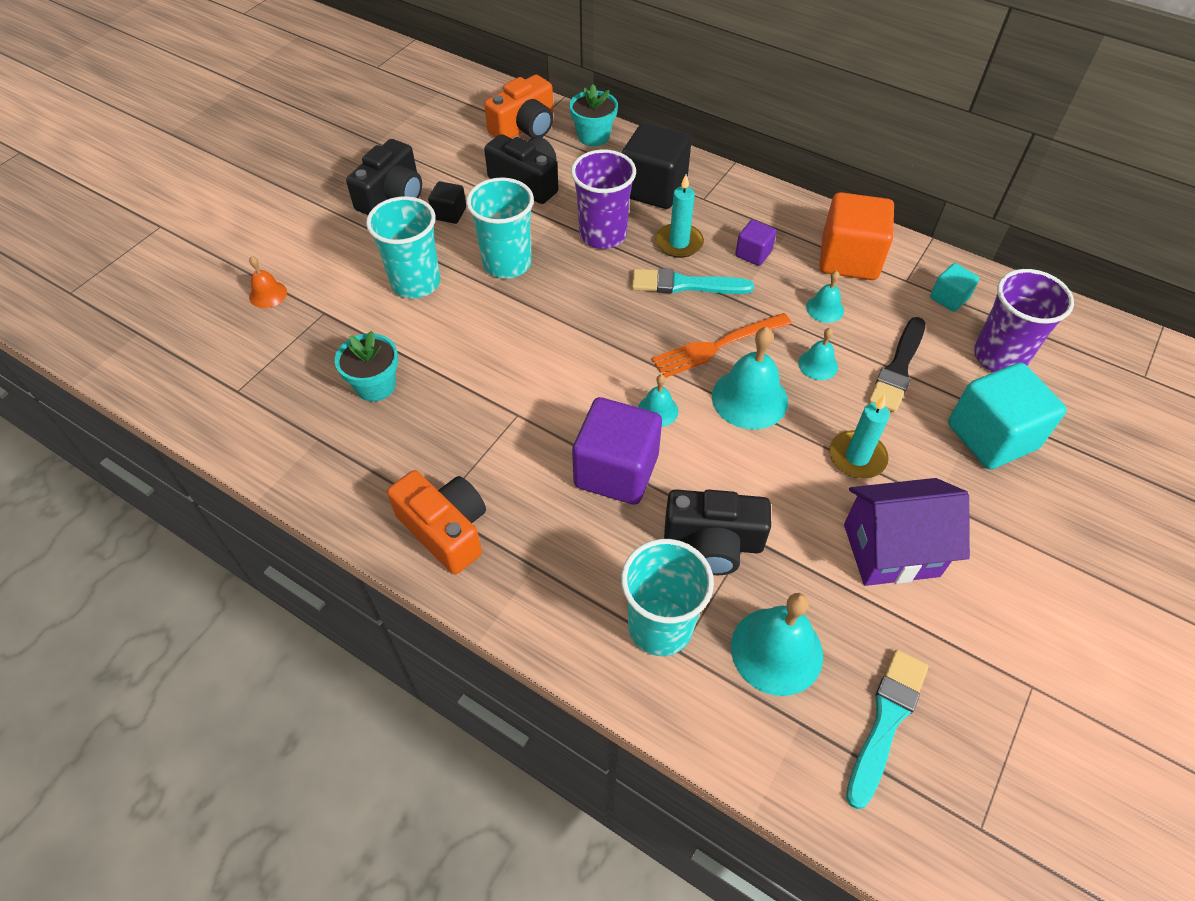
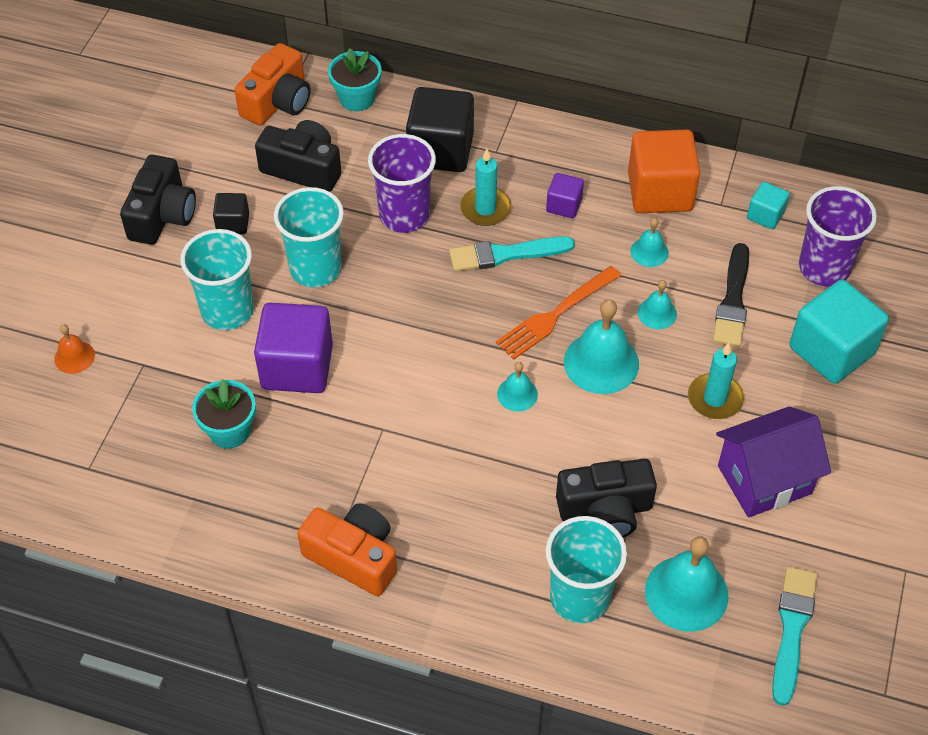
camera: 15 degrees left, 0 degrees up
(616, 471) = (496, 463): purple cube -> purple cube (297, 367)

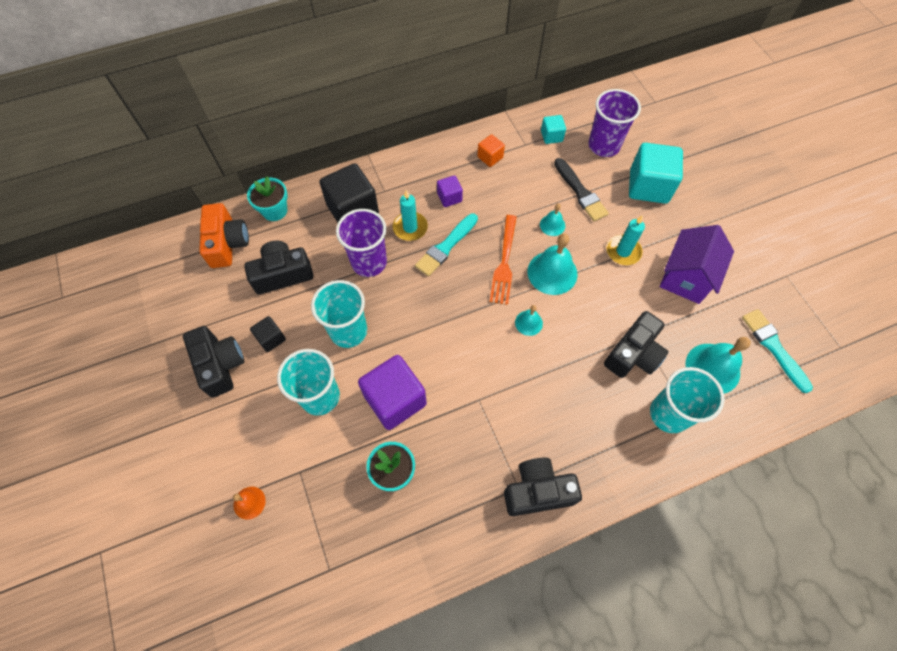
camera: 40 degrees left, 10 degrees up
(354, 557) = (537, 491): orange camera -> black camera
(649, 252) = (516, 194): turquoise bell -> none
(660, 192) = (490, 157): orange cube -> orange cube, size x0.50

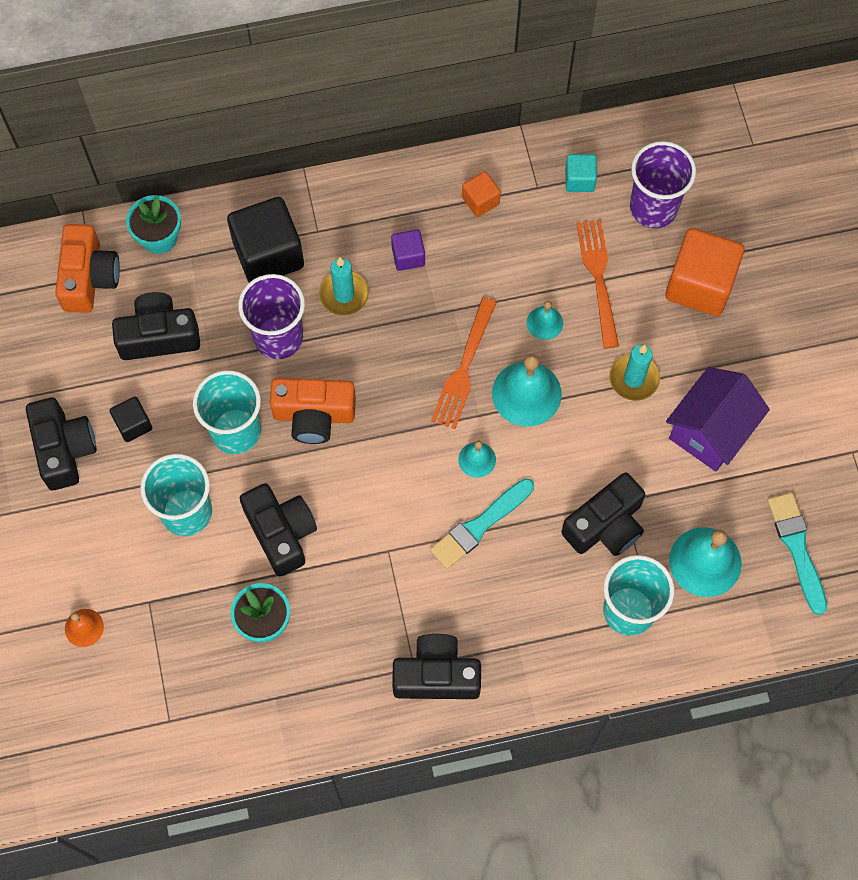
camera: 10 degrees right, 5 degrees up
(395, 400) = (281, 533): purple cube -> black camera
(404, 311) = (314, 415): none -> orange camera
(446, 247) = (388, 331): turquoise brush -> turquoise brush (480, 525)
(580, 192) = (598, 278): black brush -> orange fork
(648, 186) = (699, 285): turquoise cube -> orange cube

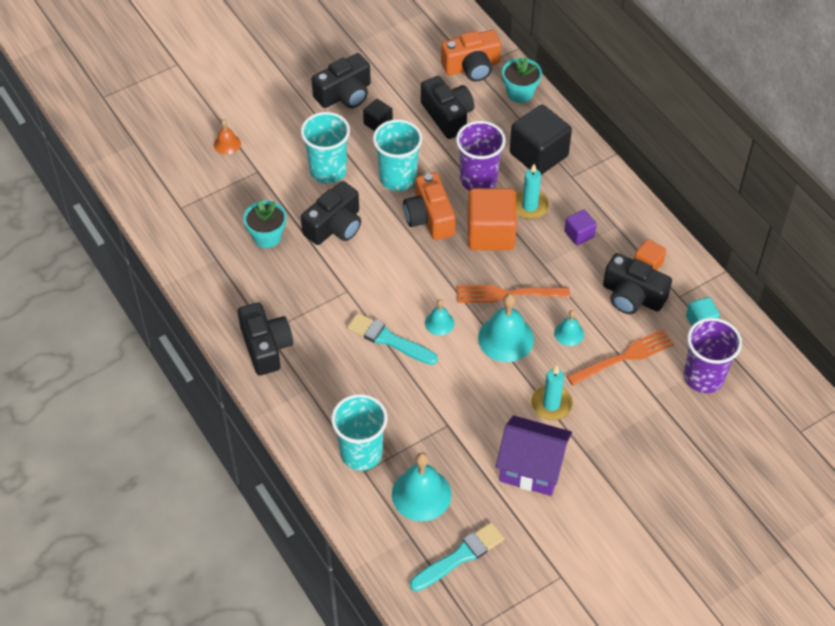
camera: 70 degrees right, 15 degrees down
(606, 525) = (423, 419): black camera -> black camera (632, 296)
(699, 285) = (653, 427): orange cube -> orange cube (490, 233)

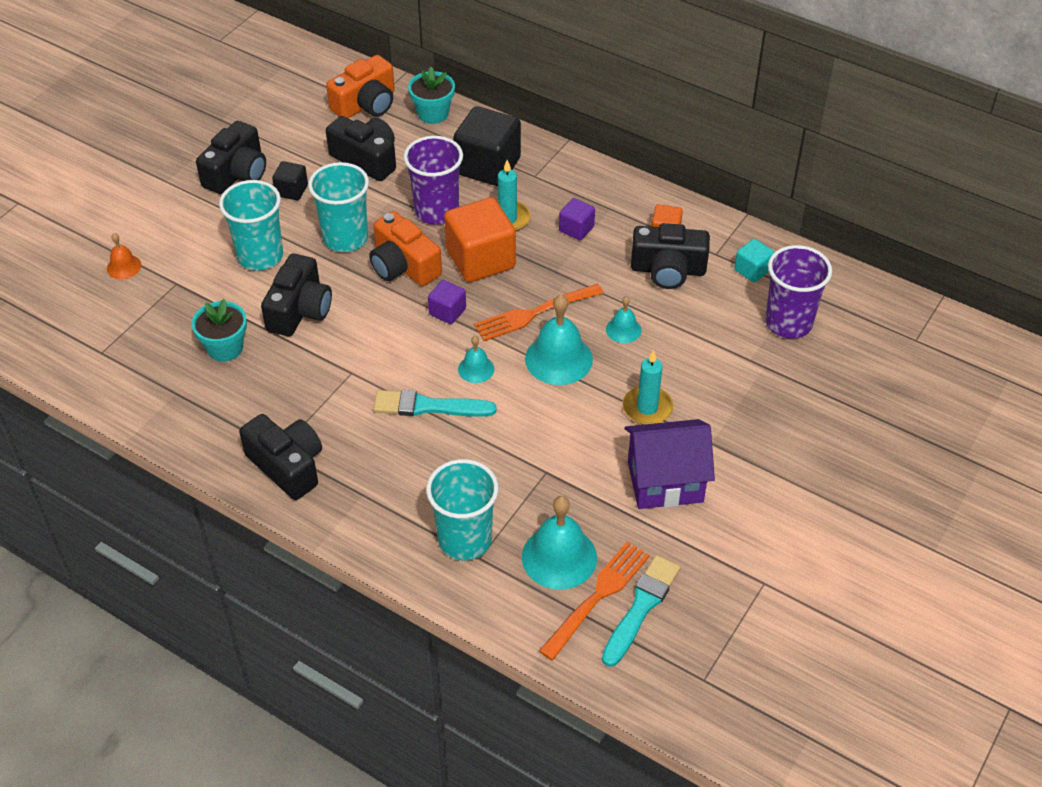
camera: 25 degrees left, 5 degrees down
(442, 268) = (447, 311): none -> purple cube
(623, 357) = (695, 333): orange fork -> orange fork (597, 597)

